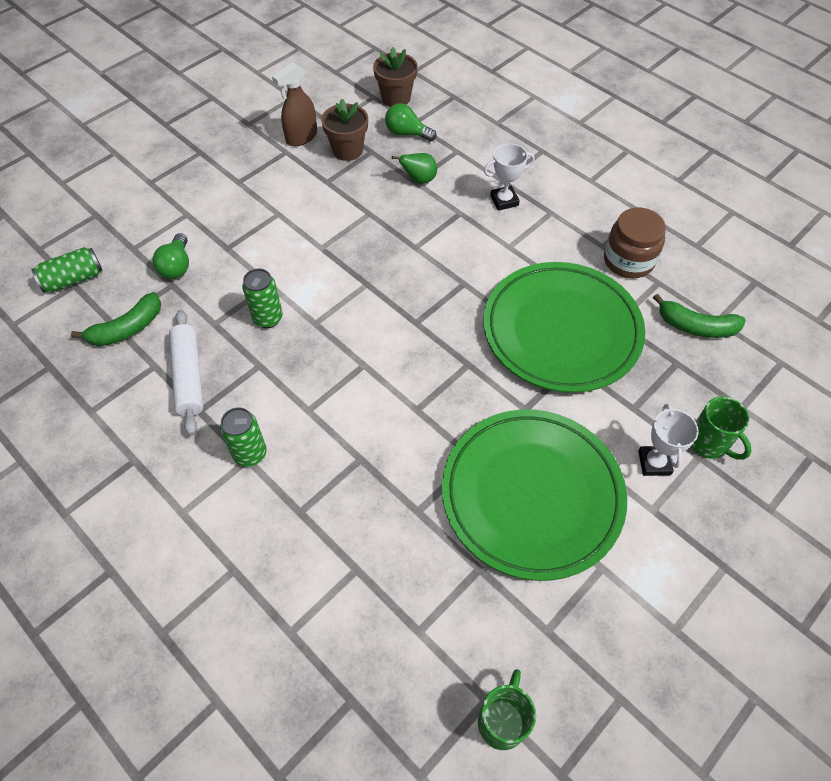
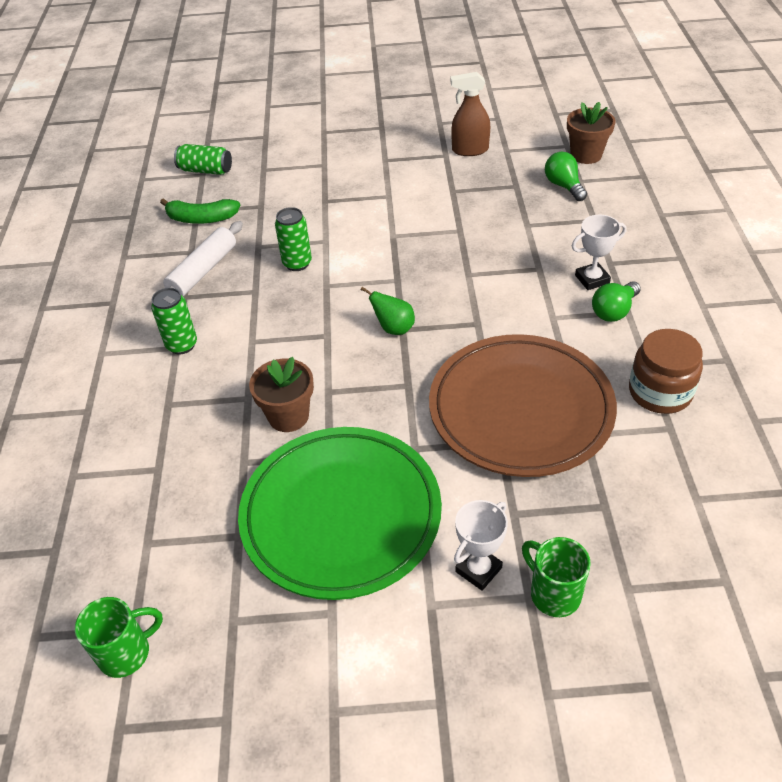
camera: 45 degrees right, 10 degrees down
(177, 266) = (277, 195): green light bulb -> green light bulb (614, 311)
(347, 150) = (496, 176): brown flower pot -> brown flower pot (288, 416)
(419, 180) = (532, 226): green pear -> green pear (394, 328)
(504, 200) = (592, 279): white trophy -> white trophy turned 45 degrees counterclockwise
(561, 331) = (520, 410): green plate -> brown plate
(696, 327) = (664, 489): green banana -> none
(709, 443) = (553, 593): green mug -> green mug turned 135 degrees clockwise

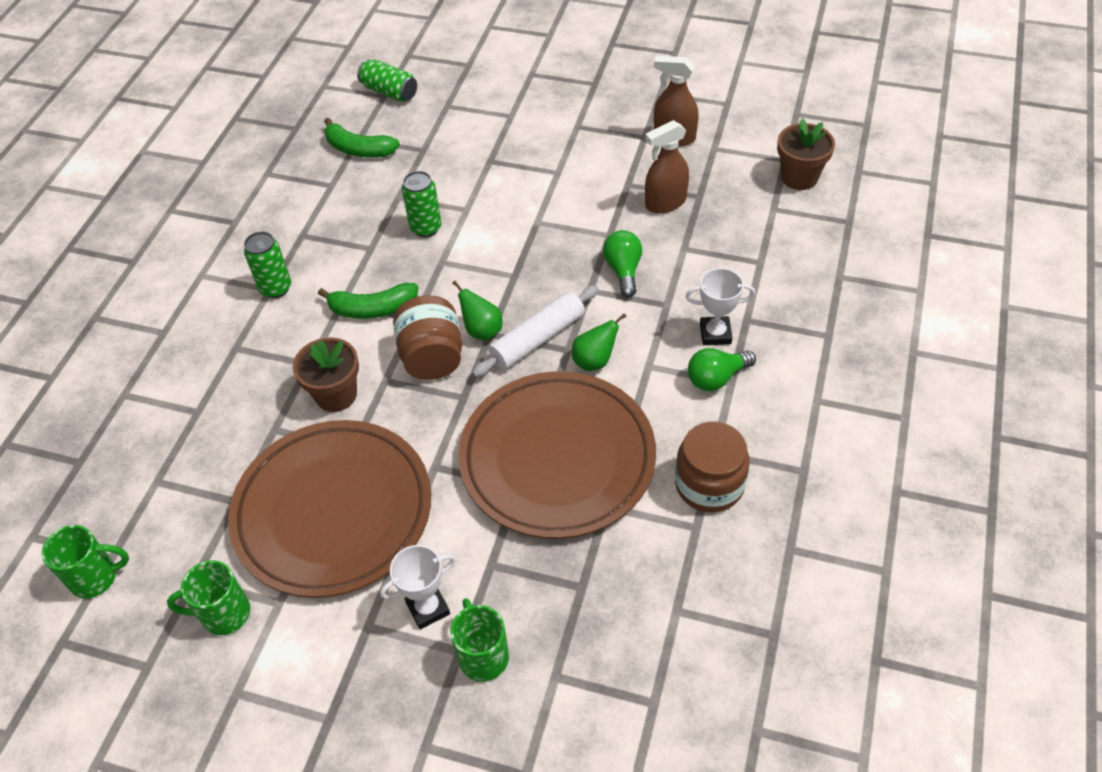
camera: 20 degrees right, 5 degrees up
(203, 271) = (332, 211): white rolling pin -> white rolling pin (537, 339)
(281, 642) = (223, 614): none -> green mug
(284, 338) = (372, 309): none -> green banana
(341, 515) = (333, 512): green plate -> brown plate
(361, 361) = (432, 357): none -> brown jar
(491, 197) = (665, 203): none -> brown spray bottle
(505, 325) = (594, 361): none -> green pear
(563, 186) = (751, 210): green light bulb -> green light bulb (623, 270)

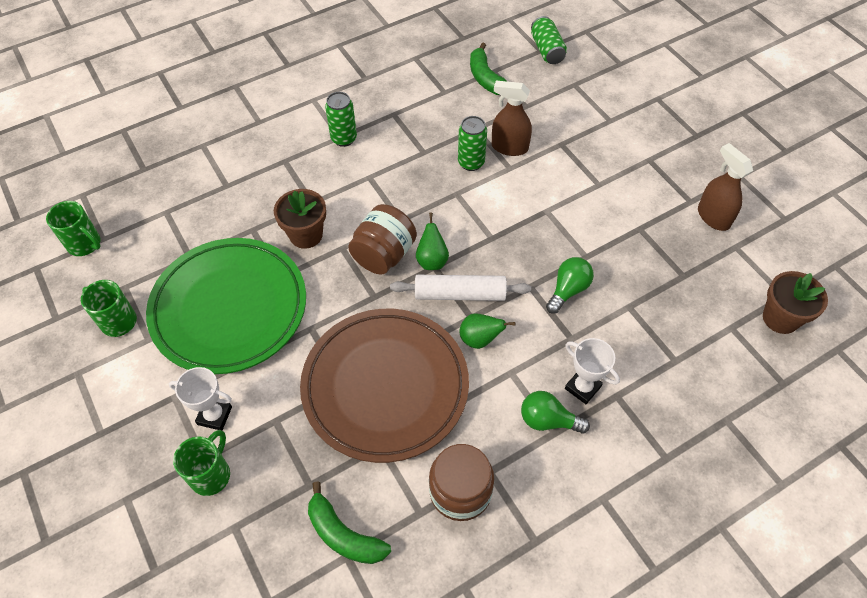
camera: 40 degrees right, 5 degrees up
(333, 512) = (229, 309): brown plate -> green plate
(372, 309) = (383, 194): green banana -> green banana (343, 535)
(665, 203) = (652, 262): brown spray bottle -> brown spray bottle (509, 147)

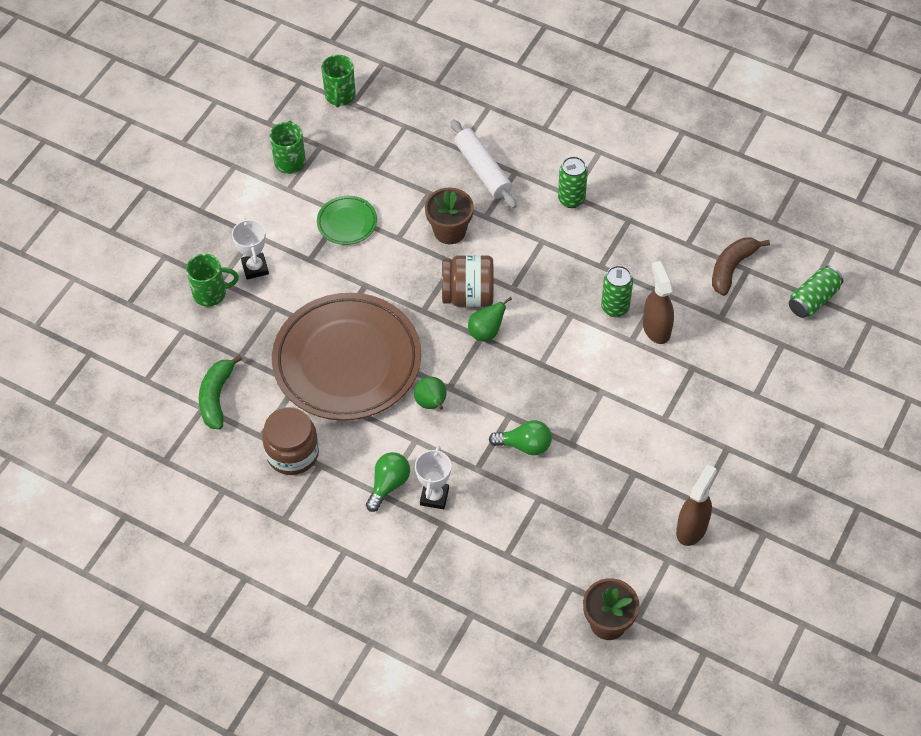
camera: 60 degrees right, 0 degrees up
(229, 309) = (347, 222): green plate -> green plate, size x0.43
(460, 294) = (466, 368): white rolling pin -> white rolling pin (483, 170)
(486, 78) = (731, 268): green banana -> brown banana
(548, 420) = (388, 485): green light bulb -> green light bulb turned 45 degrees clockwise

